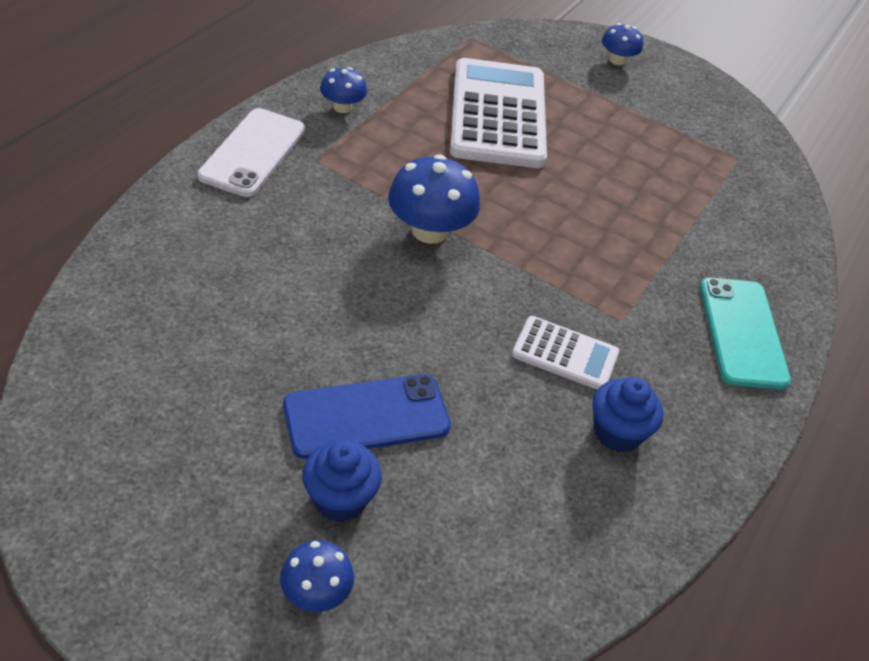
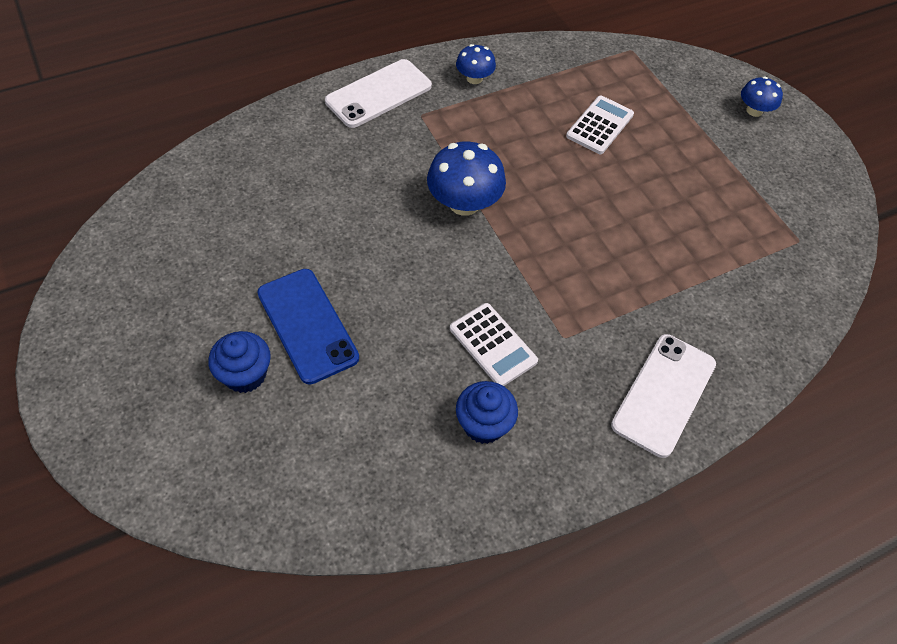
camera: 35 degrees right, 10 degrees up
(316, 592) = (182, 430): blue mushroom -> none
(366, 416) = (307, 325): blue phone -> blue phone turned 45 degrees clockwise
(497, 114) = (599, 125): white calculator -> white calculator, size x0.50
(742, 332) = (664, 394): turquoise phone -> white phone

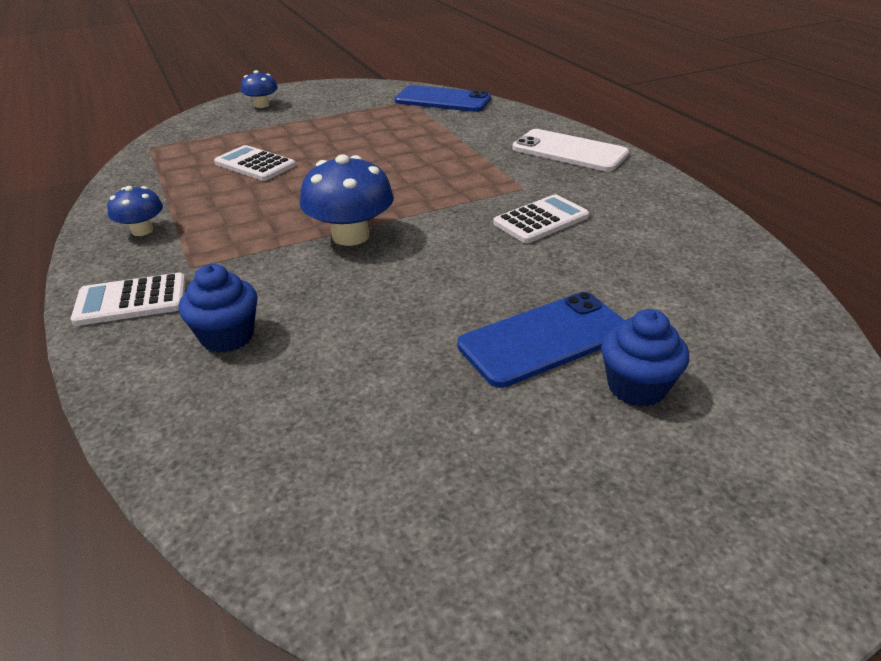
camera: 85 degrees left, 20 degrees down
(378, 94) = (131, 301): white phone -> white calculator
(484, 424) = (633, 225): blue cupcake -> blue cupcake (227, 336)
(810, 274) = (442, 100): none -> blue phone

